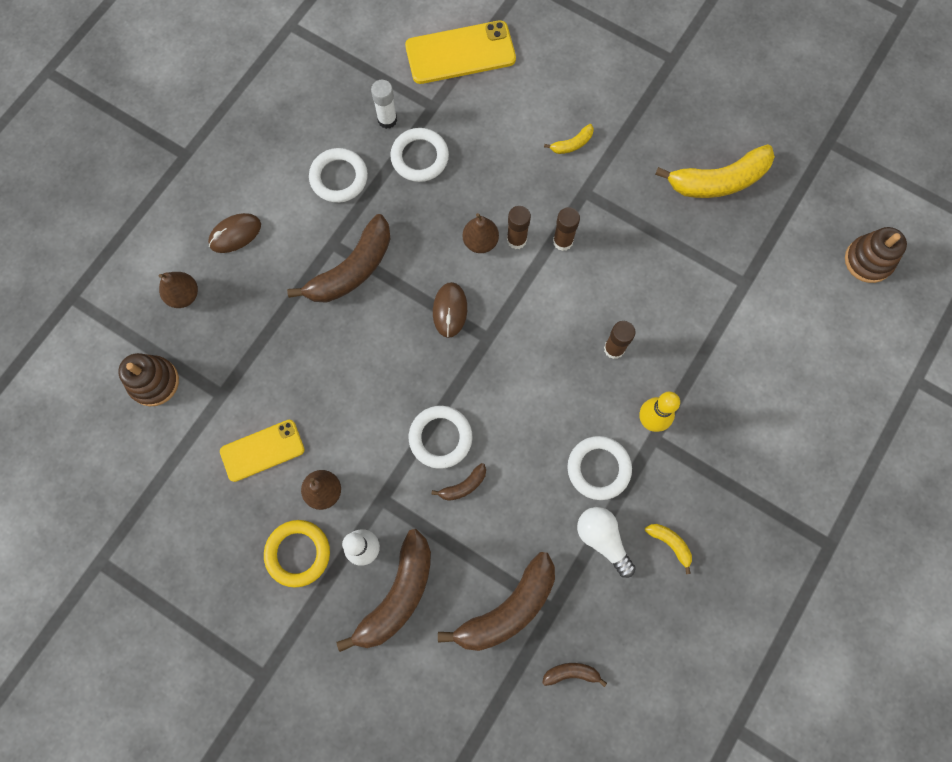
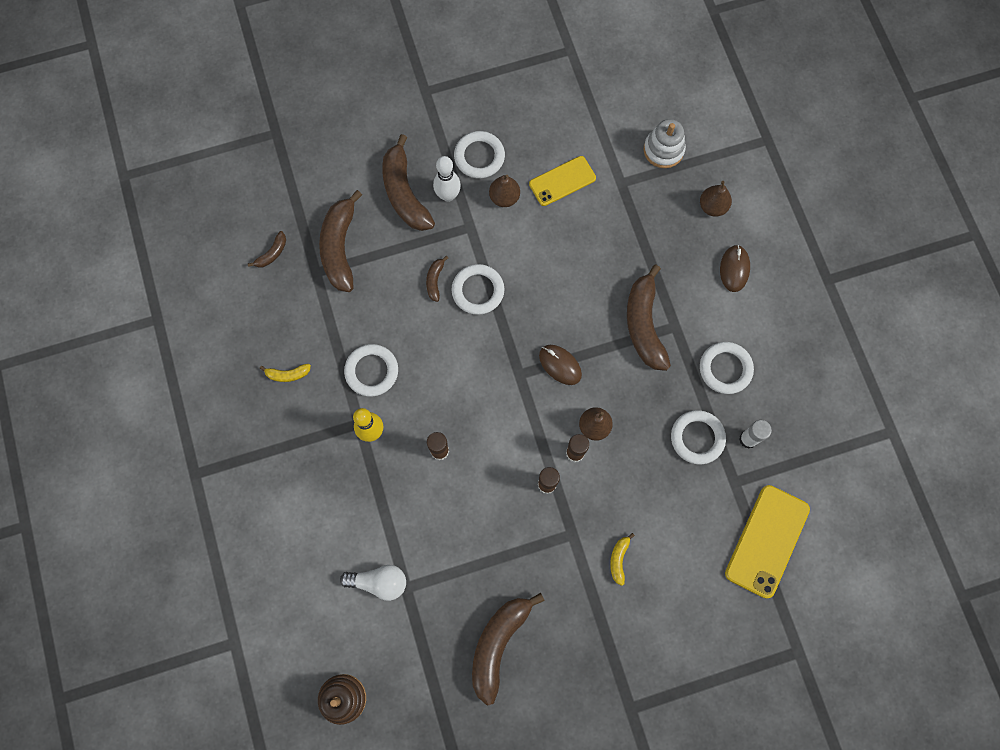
camera: 130 degrees right, 0 degrees up
(154, 382) = (663, 150): brown stacking toy -> white stacking toy
(262, 450) = (562, 181): yellow phone -> yellow phone turned 45 degrees clockwise
(298, 553) = (479, 157): yellow ring -> white ring
(602, 539) = (328, 336): white light bulb -> white light bulb (379, 582)
(718, 181) = (498, 644): yellow banana -> brown banana

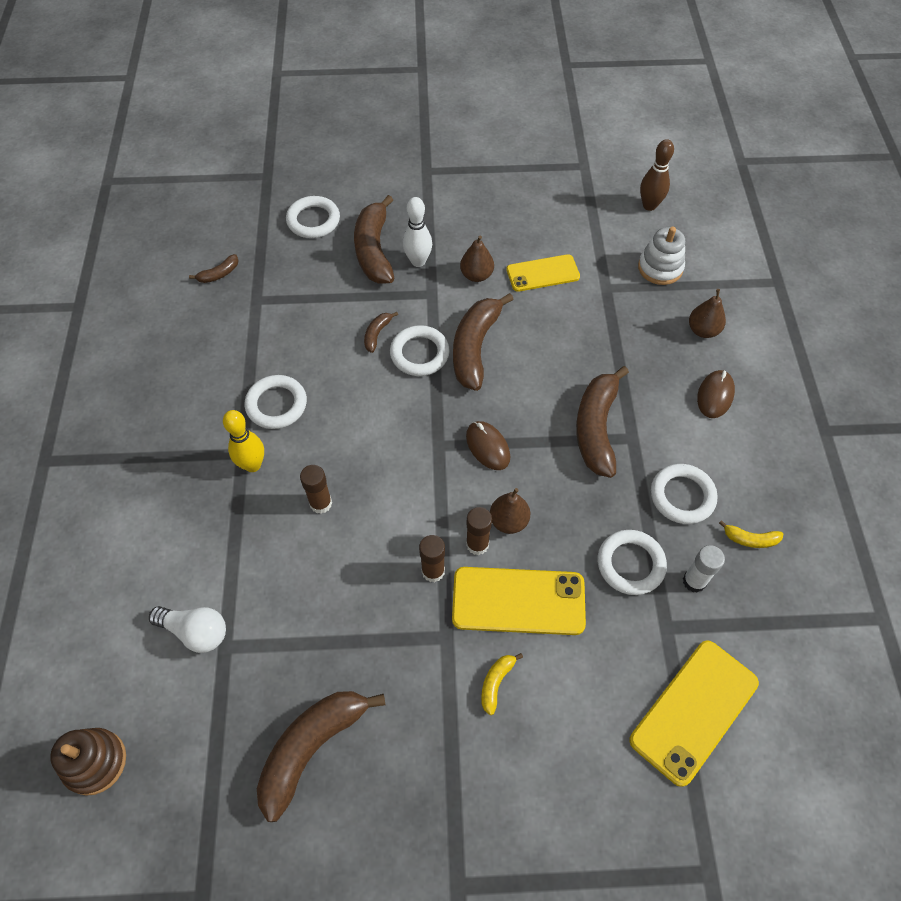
camera: 15 degrees right, 15 degrees down
(288, 374) = (186, 387): yellow banana -> yellow banana (750, 539)
(340, 247) = (290, 283): brown banana -> brown banana (475, 347)
(479, 157) = (462, 235): white ring -> white ring (313, 220)
(619, 491) = (518, 601): none -> yellow phone
(640, 82) = (649, 205): none -> brown bowling pin

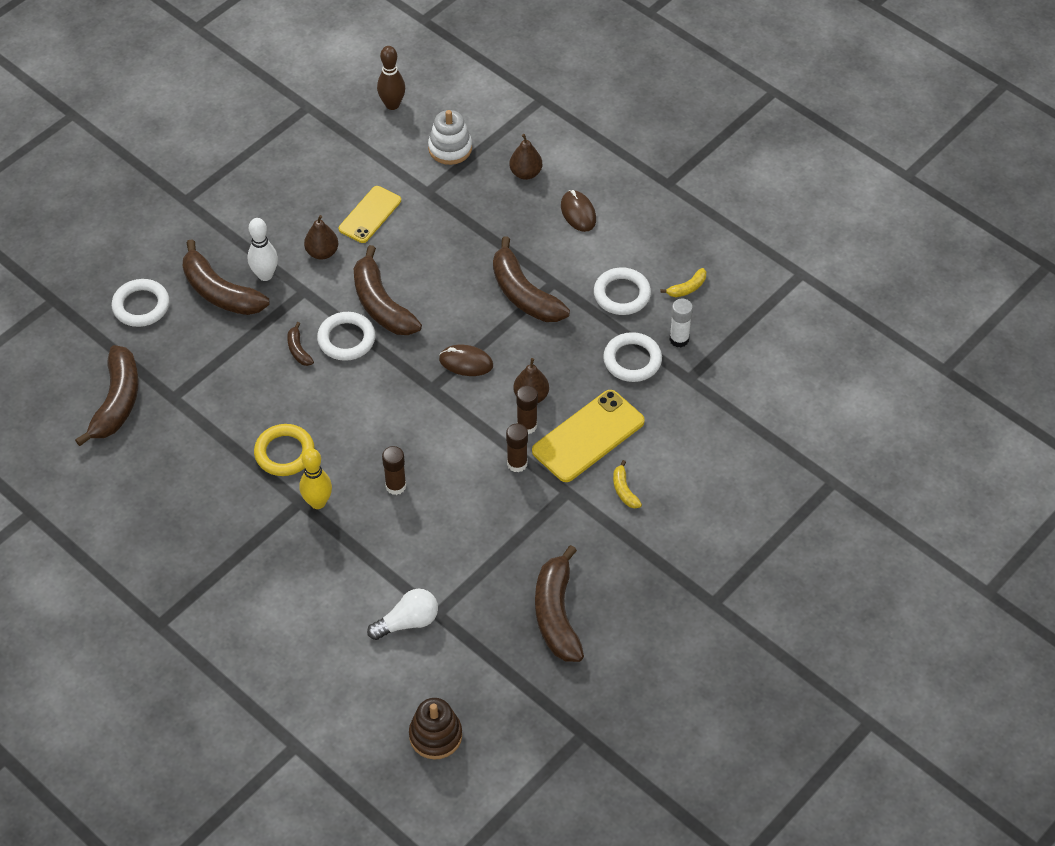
camera: 45 degrees left, 5 degrees down
(219, 274) = (117, 402): brown banana -> brown banana, size x2.20
(276, 404) = (284, 453): white ring -> yellow ring
(694, 711) = (748, 410): yellow phone -> none

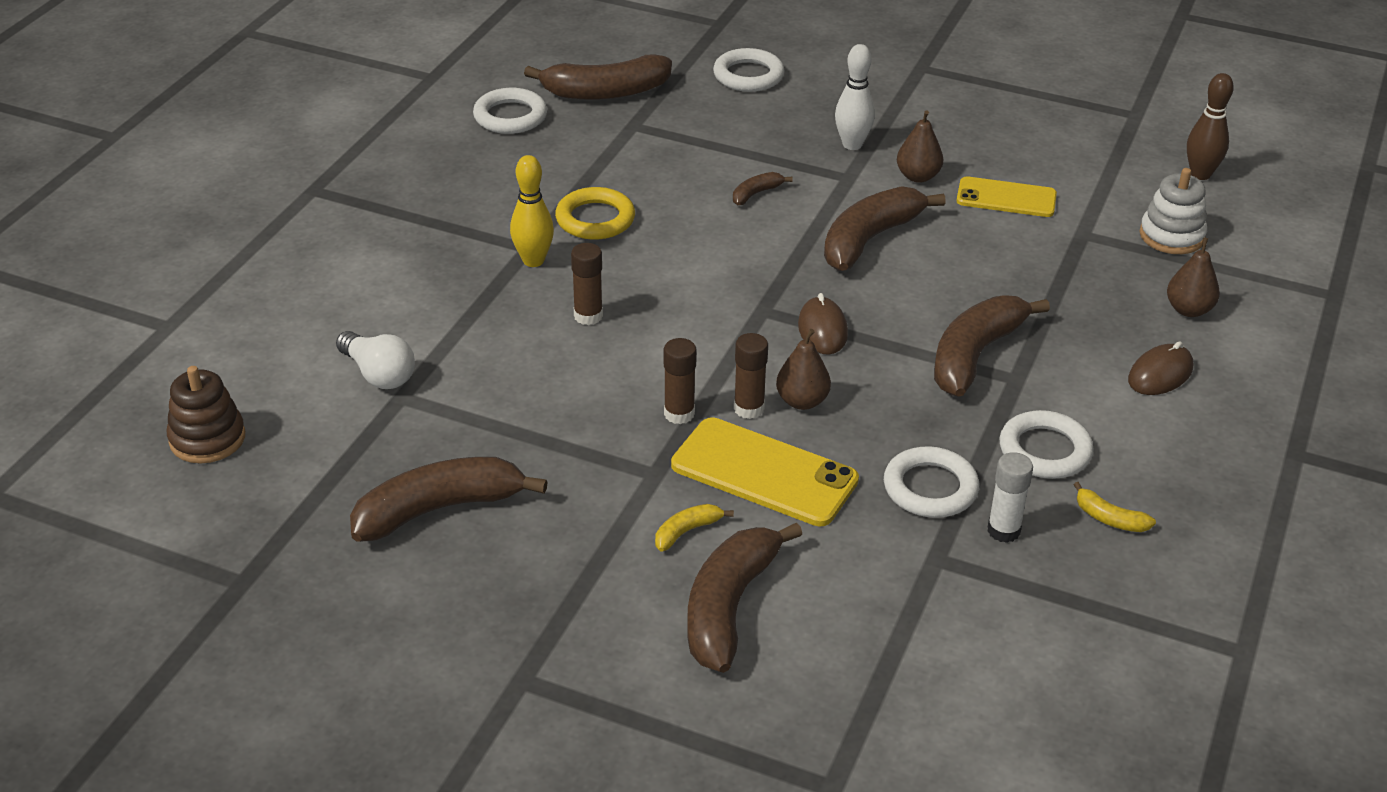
camera: 70 degrees right, 15 degrees down
(220, 292) = (804, 120): brown banana -> brown banana (729, 607)
(346, 339) = (796, 225): white ring -> white ring (510, 116)

